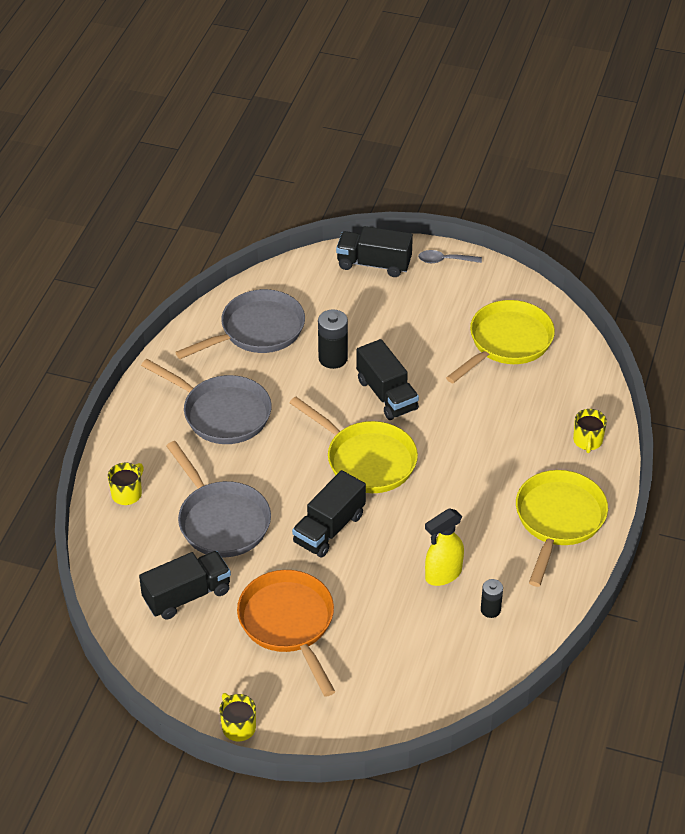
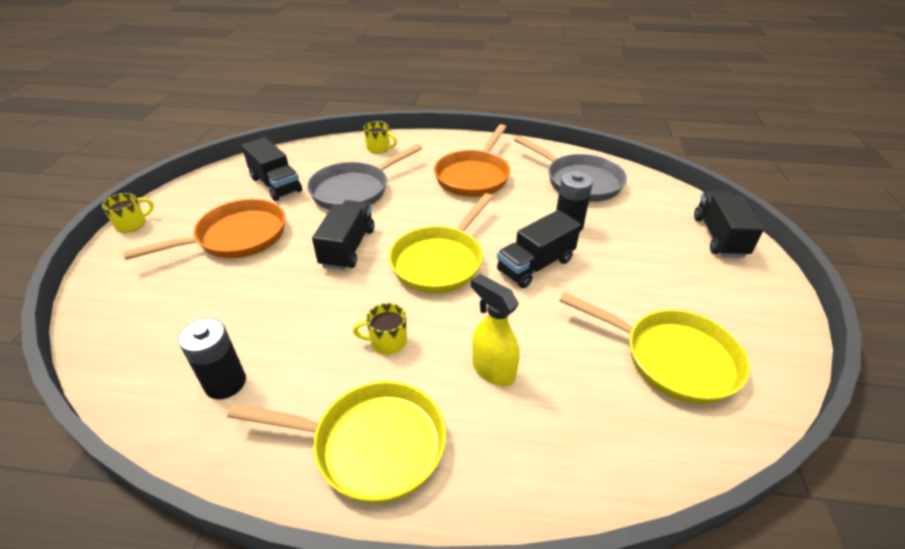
camera: 80 degrees right, 5 degrees down
(222, 413) = (474, 176): grey pan -> orange pan
(329, 528) = (348, 247): black truck -> black truck turned 75 degrees clockwise
(443, 574) = (284, 334): yellow spray bottle -> yellow spray bottle (493, 370)
(444, 260) = (771, 288): grey spoon -> none
(490, 610) = (225, 383): black battery -> black battery, size x1.63
(587, 441) = (529, 472): yellow mug -> yellow mug (387, 341)

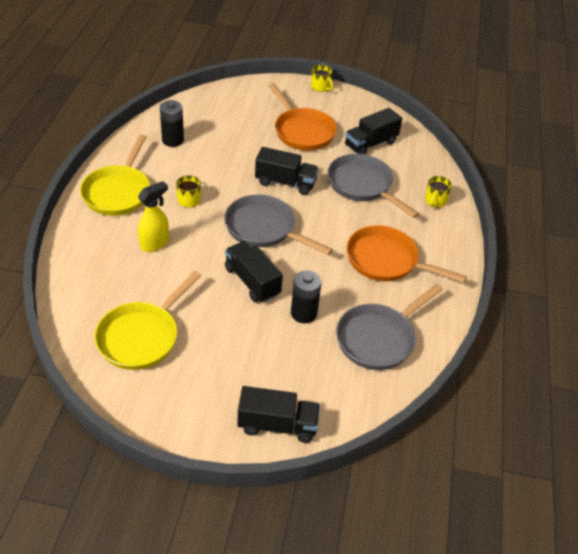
camera: 90 degrees right, 5 degrees up
(440, 261) = (264, 228): yellow pan -> grey pan

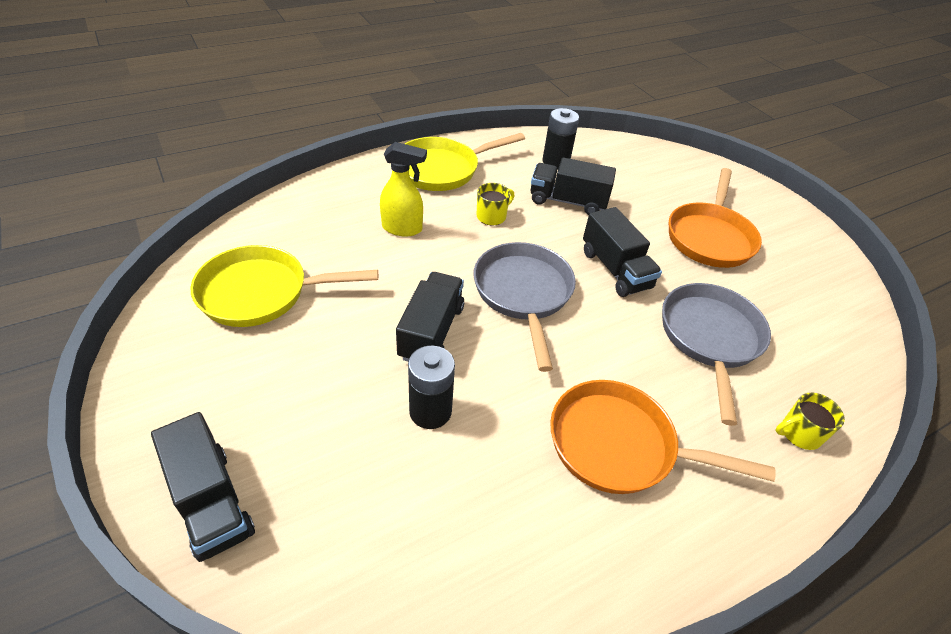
camera: 50 degrees right, 0 degrees up
(320, 87) = (796, 212): yellow mug -> none
(370, 144) = (786, 304): black truck -> black truck (567, 201)
(378, 338) = (469, 528): grey pan -> none
(386, 261) = (619, 445): orange pan -> orange pan turned 60 degrees counterclockwise

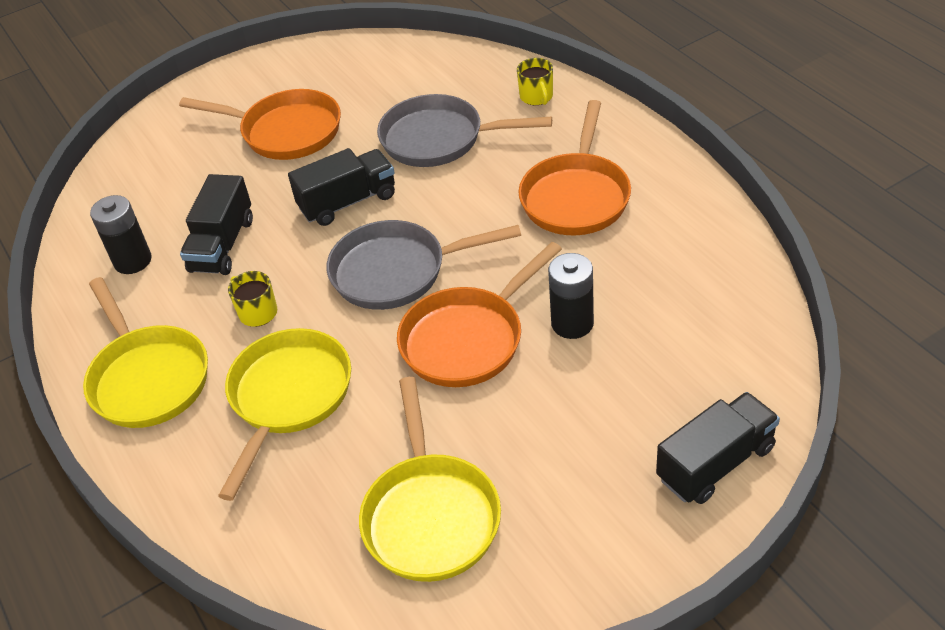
camera: 85 degrees left, 0 degrees up
(402, 228) = (288, 397): yellow spray bottle -> yellow pan
(431, 332) = (468, 339): black truck -> orange pan

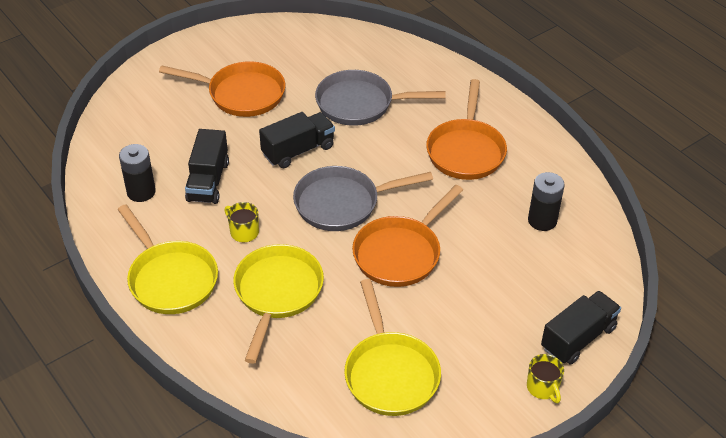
camera: 10 degrees left, 0 degrees up
(536, 97) = (429, 73): yellow mug -> yellow mug (543, 388)
(572, 323) = (472, 243): black battery -> black battery (542, 220)

